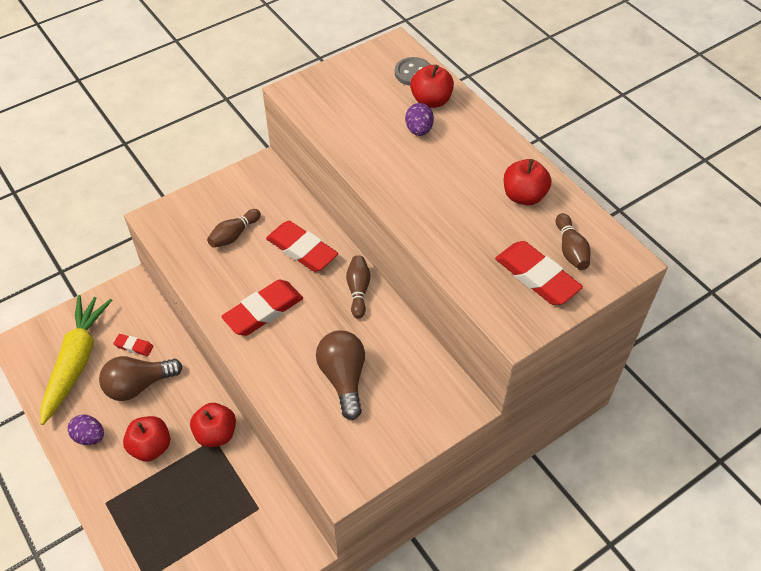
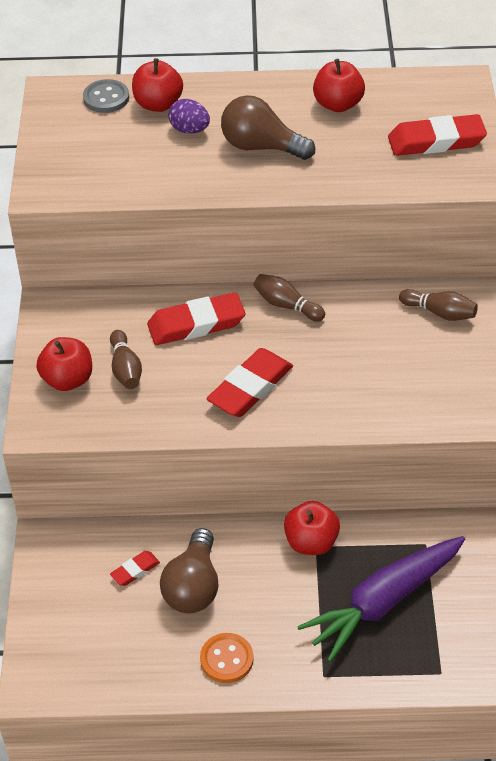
camera: 55 degrees left, 5 degrees down
(76, 361) = (110, 634): yellow carrot -> none
(89, 436) = (226, 659): purple egg -> orange button
(151, 447) = (284, 606): red apple -> red apple (67, 379)
(189, 507) = (384, 602): none -> purple carrot
(263, 311) = (250, 387): red eraser -> red eraser turned 45 degrees clockwise
(343, 378) = (383, 363): brown light bulb -> brown light bulb (261, 147)
(570, 249) = (424, 107): brown bowling pin -> brown bowling pin (439, 312)

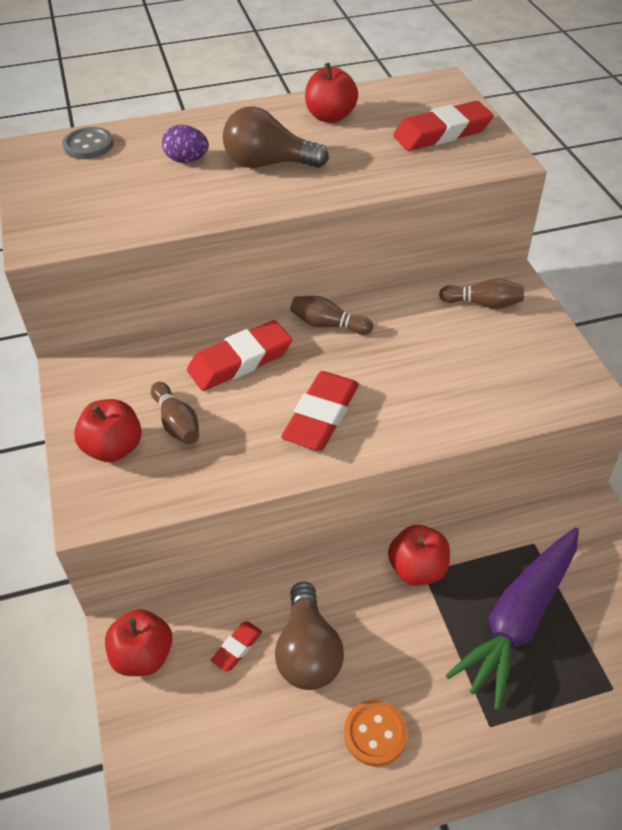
camera: 15 degrees left, 0 degrees up
(158, 104) = (146, 143): red apple -> red apple (143, 656)

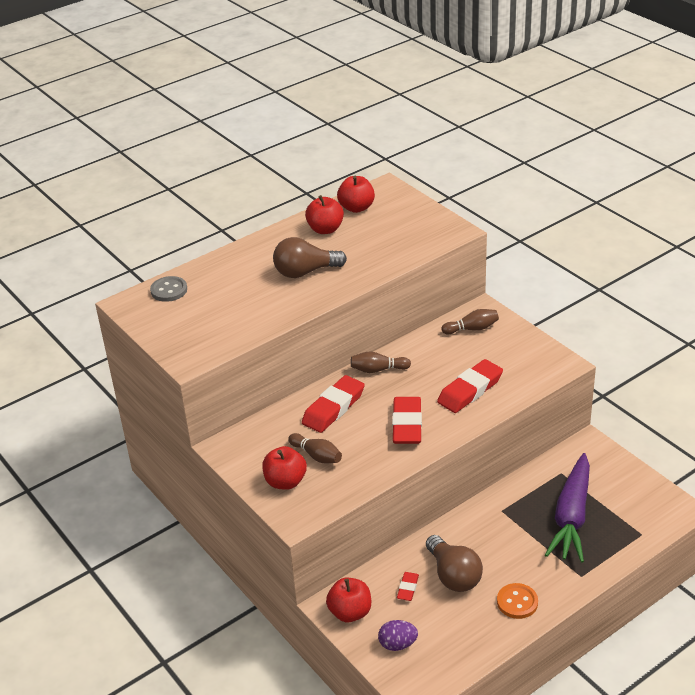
camera: 20 degrees left, 10 degrees down
(187, 160) = (247, 283): purple egg -> purple egg (397, 644)
(417, 569) = (496, 509): red apple -> red apple (356, 208)
(442, 133) = (407, 223): red eraser -> red eraser (470, 390)

